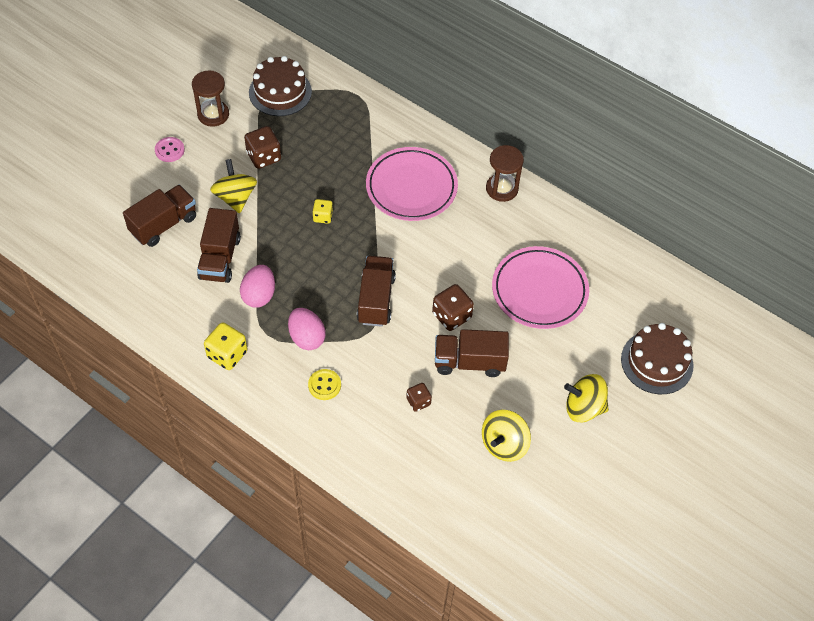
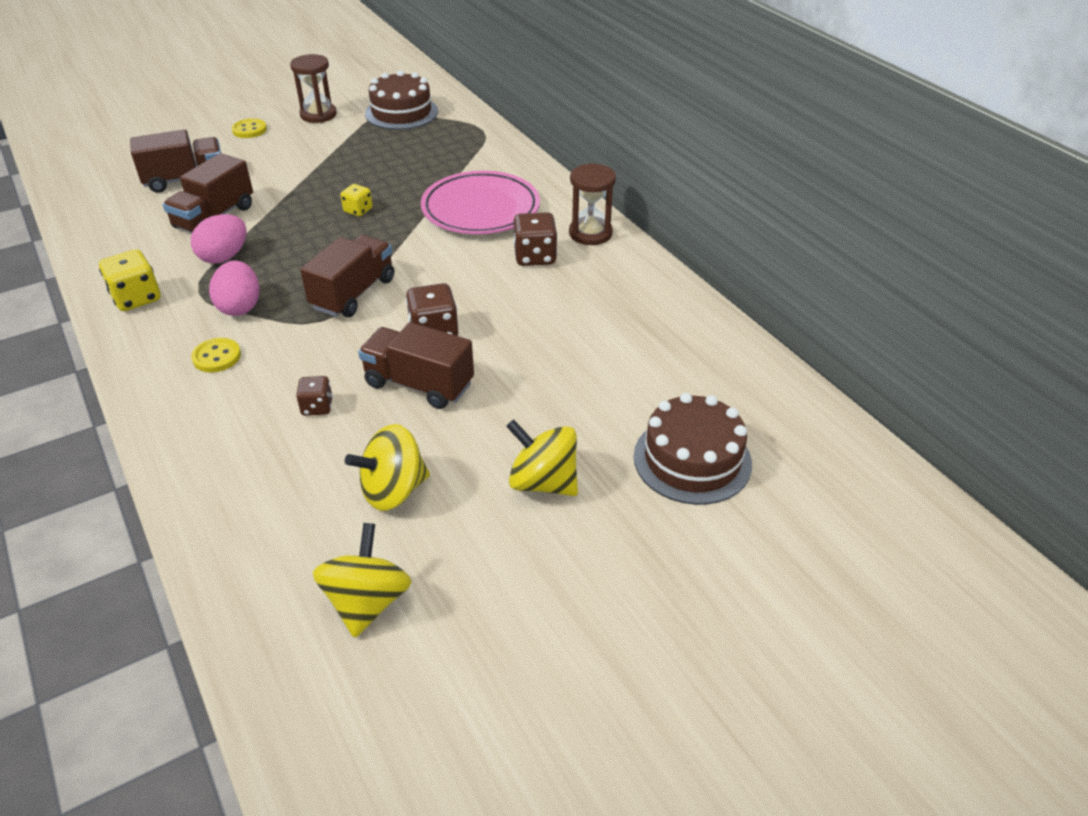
camera: 25 degrees right, 15 degrees down
(169, 150) = (249, 130): pink button -> yellow button
(235, 197) = (279, 176): yellow spinning top -> yellow spinning top (367, 602)
(264, 157) = (339, 153): brown dice -> brown dice (535, 257)
(539, 291) = (570, 337): pink plate -> none

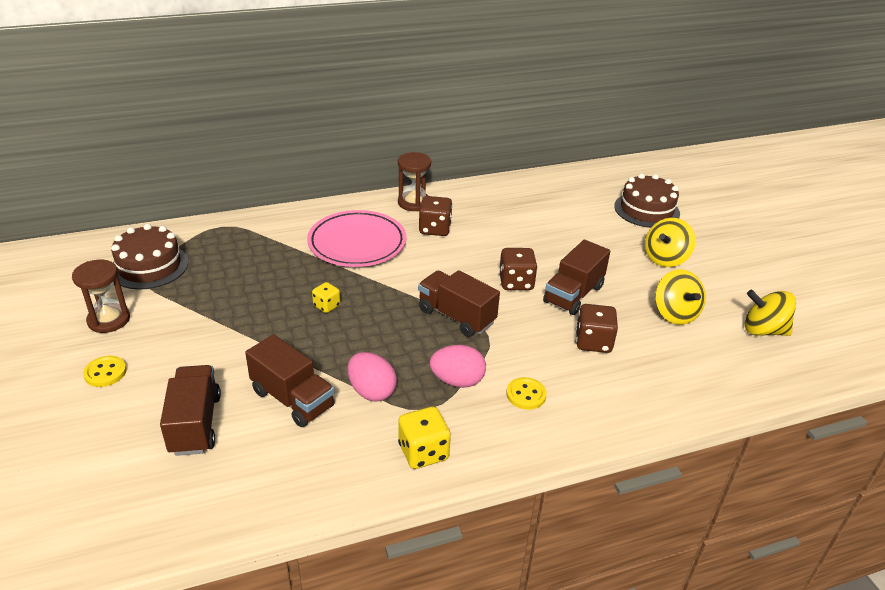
camera: 80 degrees left, 5 degrees down
(317, 407) = (593, 342): brown dice -> brown dice, size x1.63

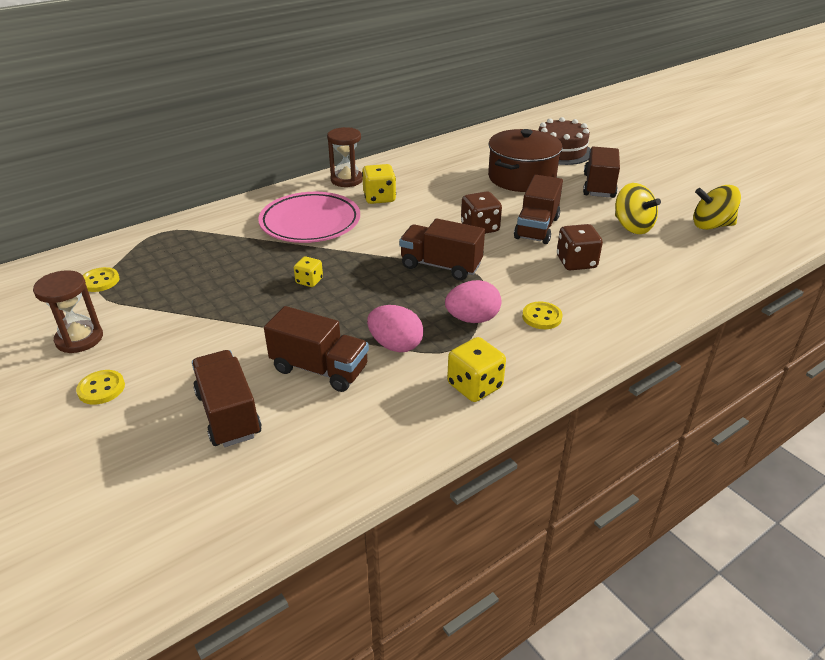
camera: 15 degrees left, 0 degrees up
(149, 266) = (100, 281): brown cake -> yellow button
(435, 229) = (379, 198): brown dice -> yellow dice
(588, 233) = (521, 177): none -> brown pot
(665, 259) = (599, 186): yellow spinning top -> brown truck

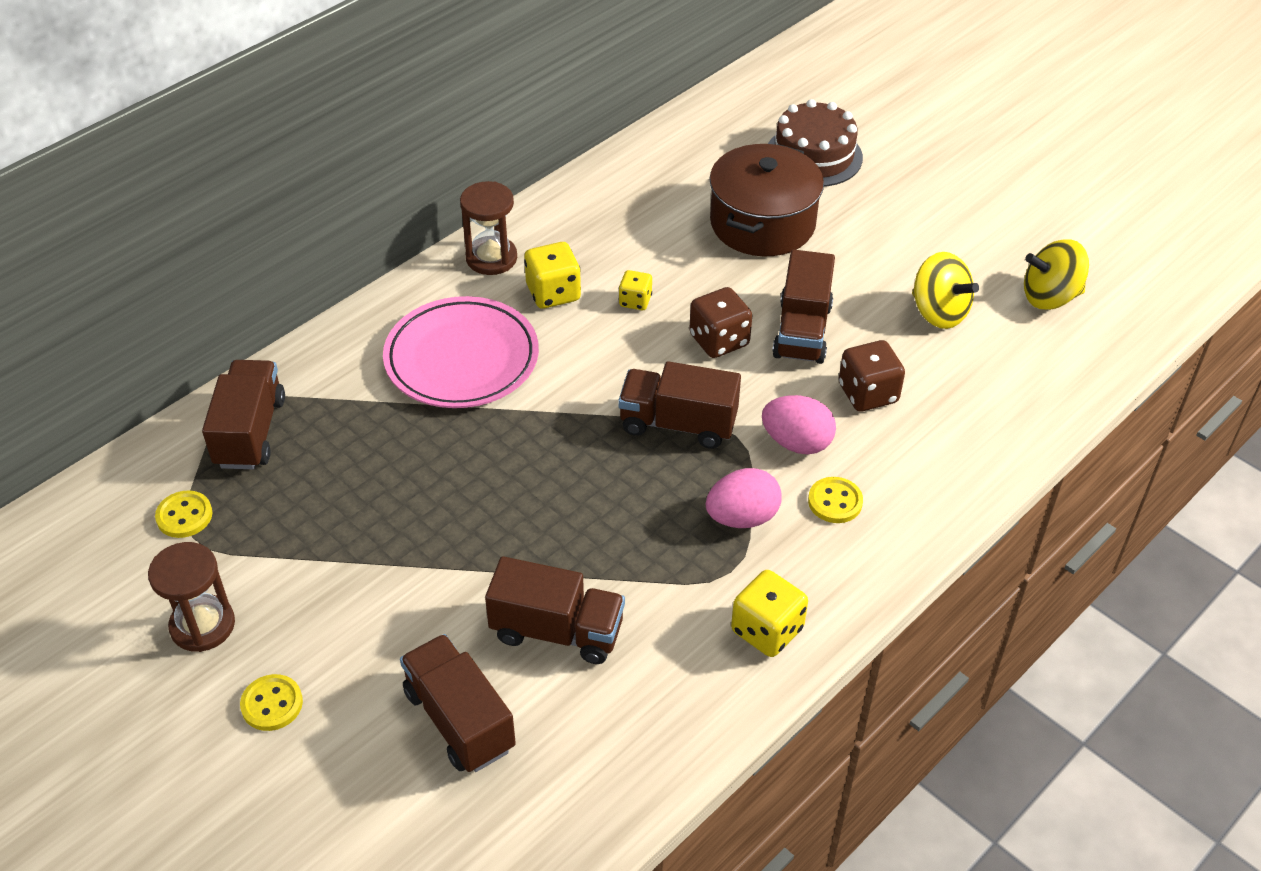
camera: 10 degrees left, 10 degrees up
(309, 281) = (496, 476): yellow dice -> yellow dice (635, 301)
(395, 345) = (648, 577): pink egg -> pink egg (796, 443)
(599, 186) = (881, 230): brown truck -> brown truck (250, 432)

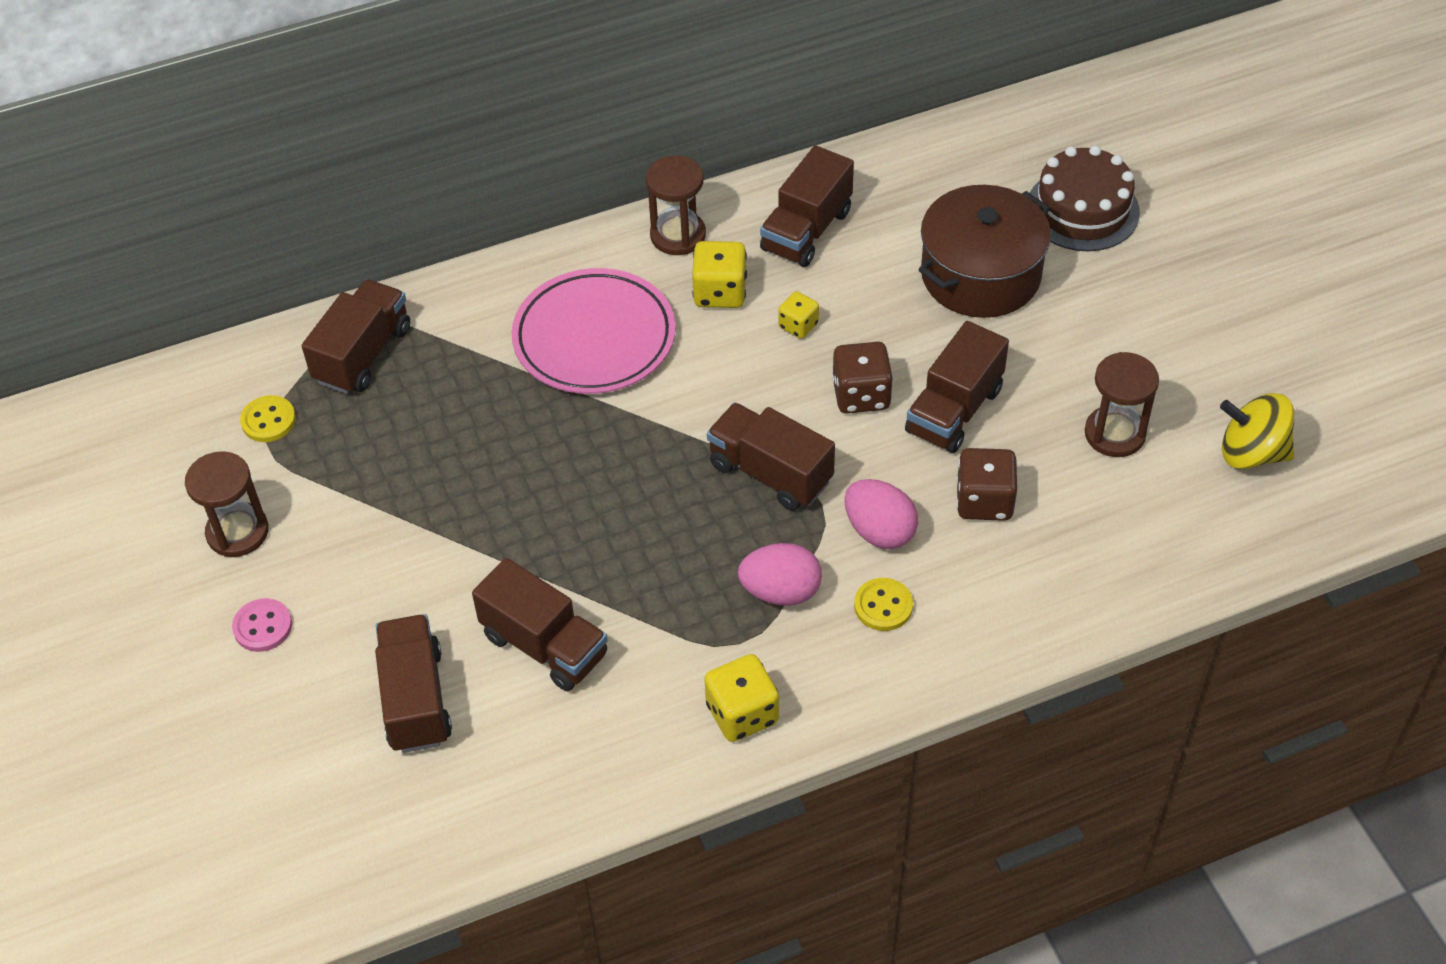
camera: 25 degrees right, 5 degrees up
(272, 704) = (263, 626): yellow button -> pink button
(600, 226) = (806, 230): none -> brown truck
(938, 312) = (1114, 434): yellow spinning top -> brown hourglass

